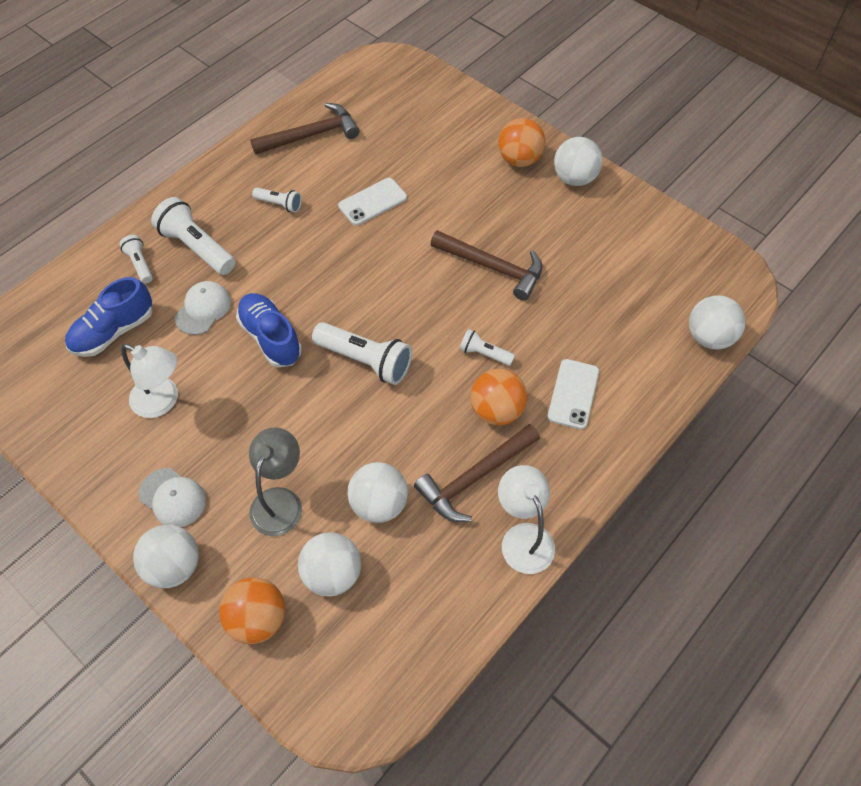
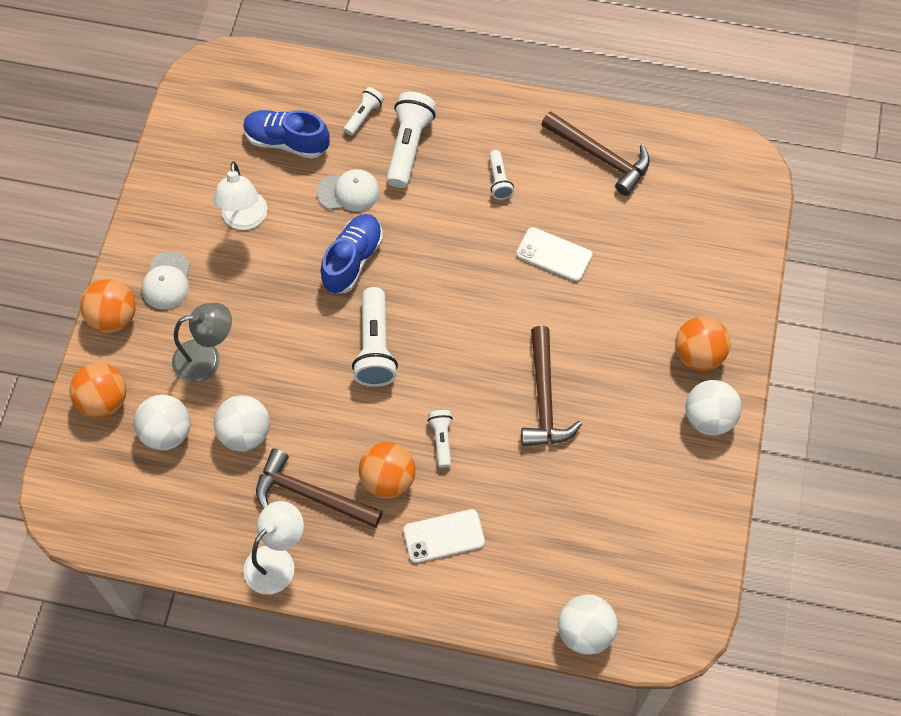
camera: 60 degrees right, 5 degrees up
(174, 566) = (113, 318): white ball -> orange ball

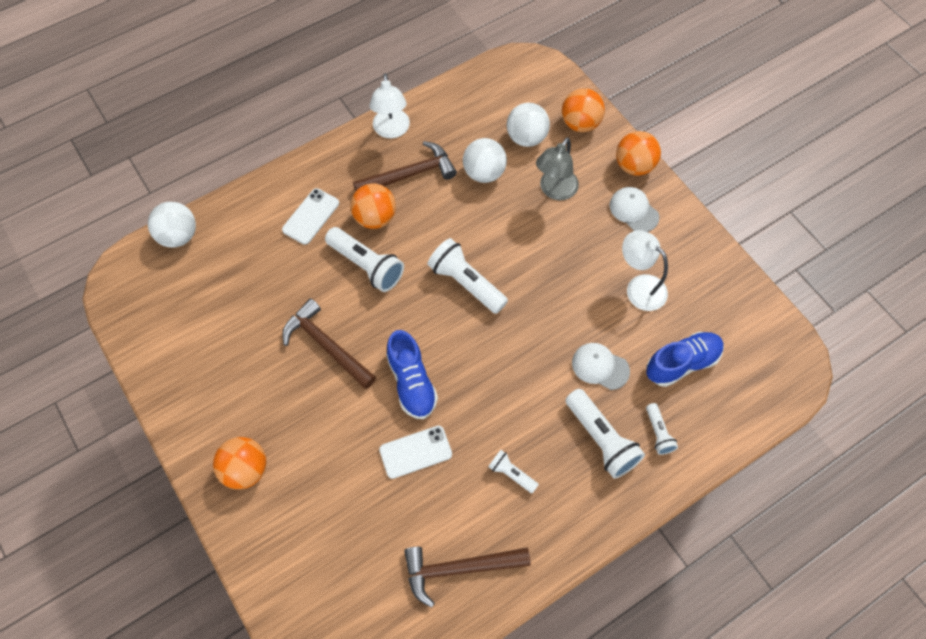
camera: 135 degrees right, 0 degrees up
(349, 192) = (600, 367): white cap -> white cap turned 75 degrees clockwise
(352, 260) = (542, 323): blue shoe -> blue shoe (412, 382)
(441, 440) = (366, 265): white flashlight -> white flashlight, size x1.84
(709, 418) = (202, 429): white ball -> none

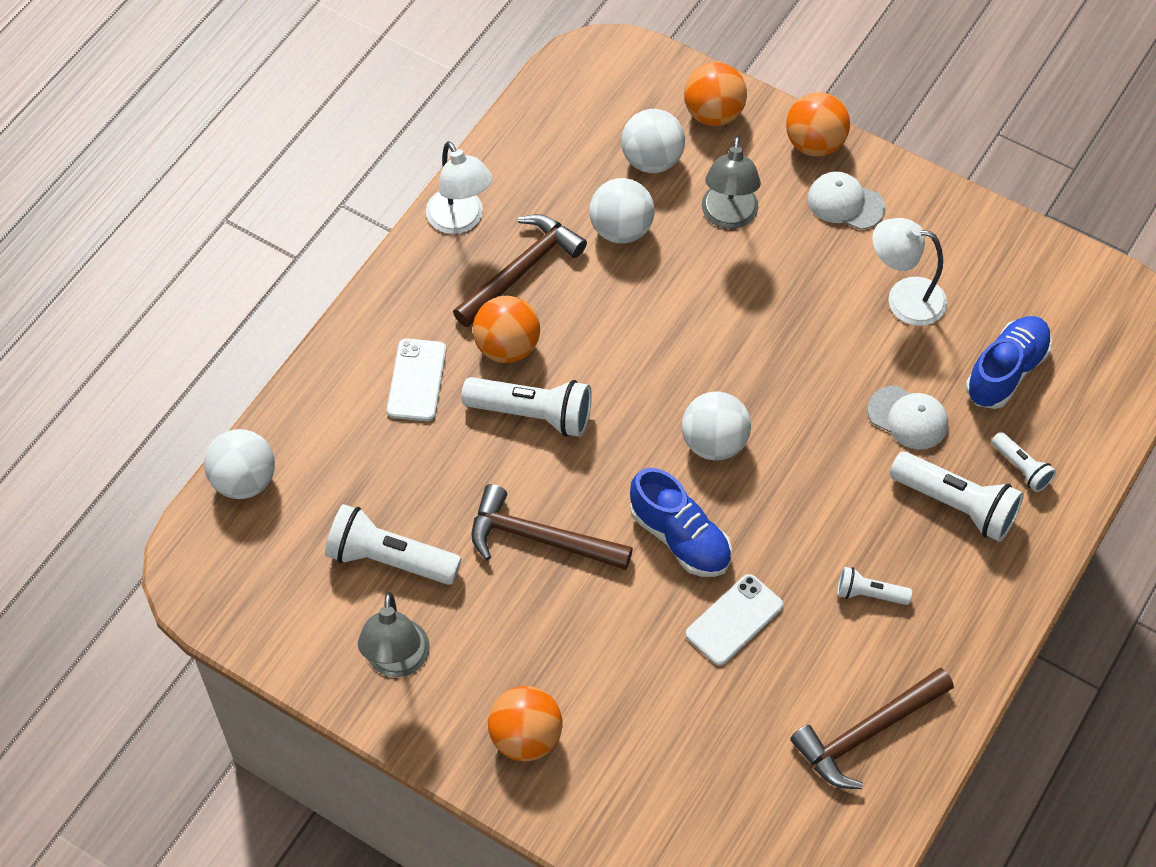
camera: 25 degrees left, 5 degrees down
(198, 386) = (397, 662): none -> grey lamp
(466, 283) = (679, 383): white flashlight -> white flashlight (389, 559)
(467, 330) = (714, 443): none -> white ball
(600, 367) = (908, 418): white cap -> white cap turned 150 degrees counterclockwise

